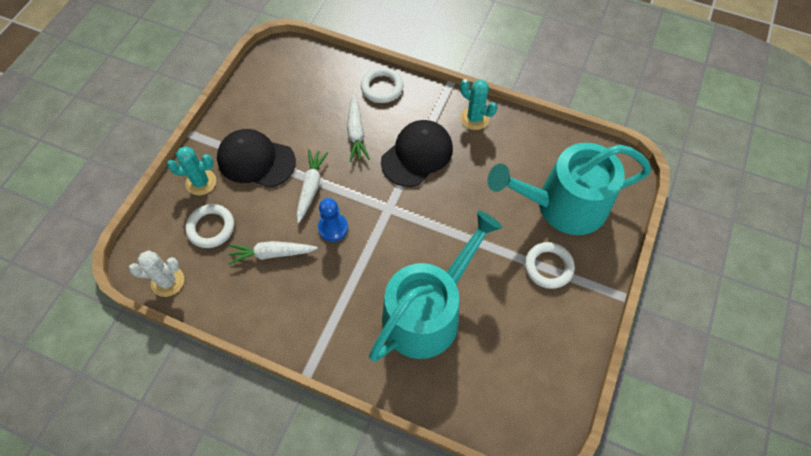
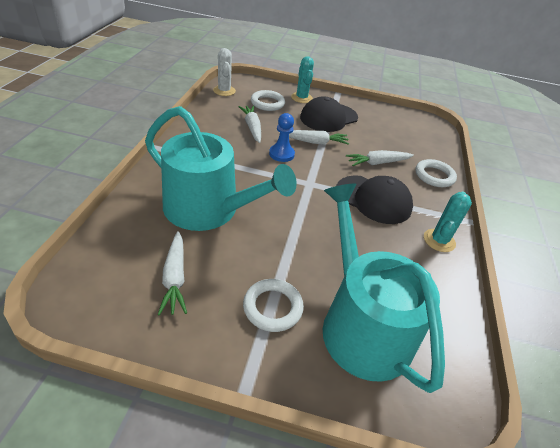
camera: 75 degrees right, 20 degrees down
(256, 160) = (328, 117): black cap -> black cap turned 135 degrees counterclockwise
(518, 344) = (175, 278): none -> white carrot

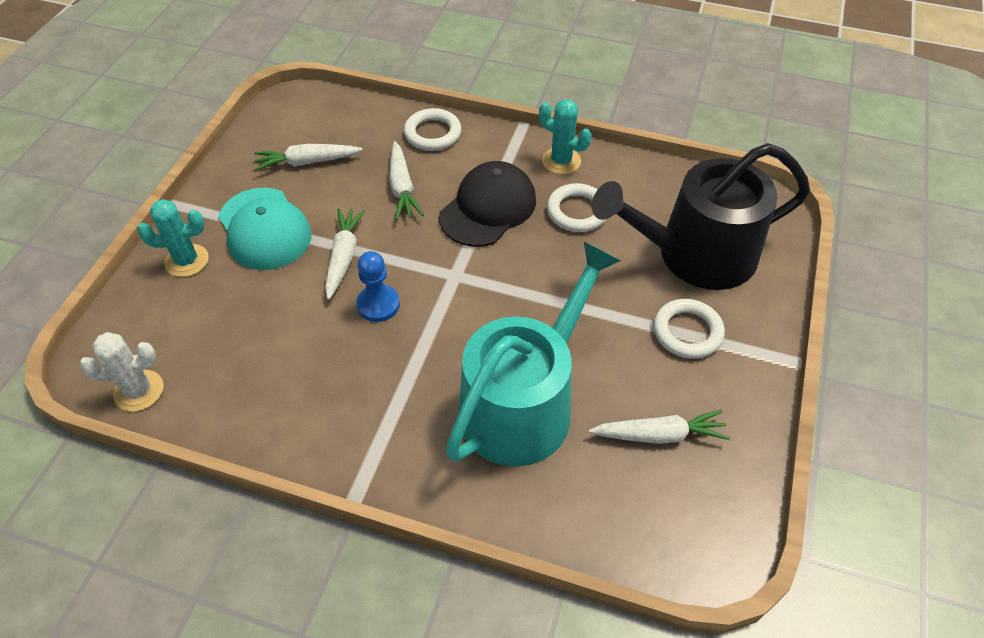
camera: 80 degrees left, 10 degrees up
(252, 127) = (292, 343): white carrot -> white carrot (307, 162)
(267, 103) = (202, 316): white ring -> white ring (577, 211)
(328, 117) = (264, 229): black cap -> turquoise cap
(361, 324) = (695, 255): turquoise watering can -> black watering can

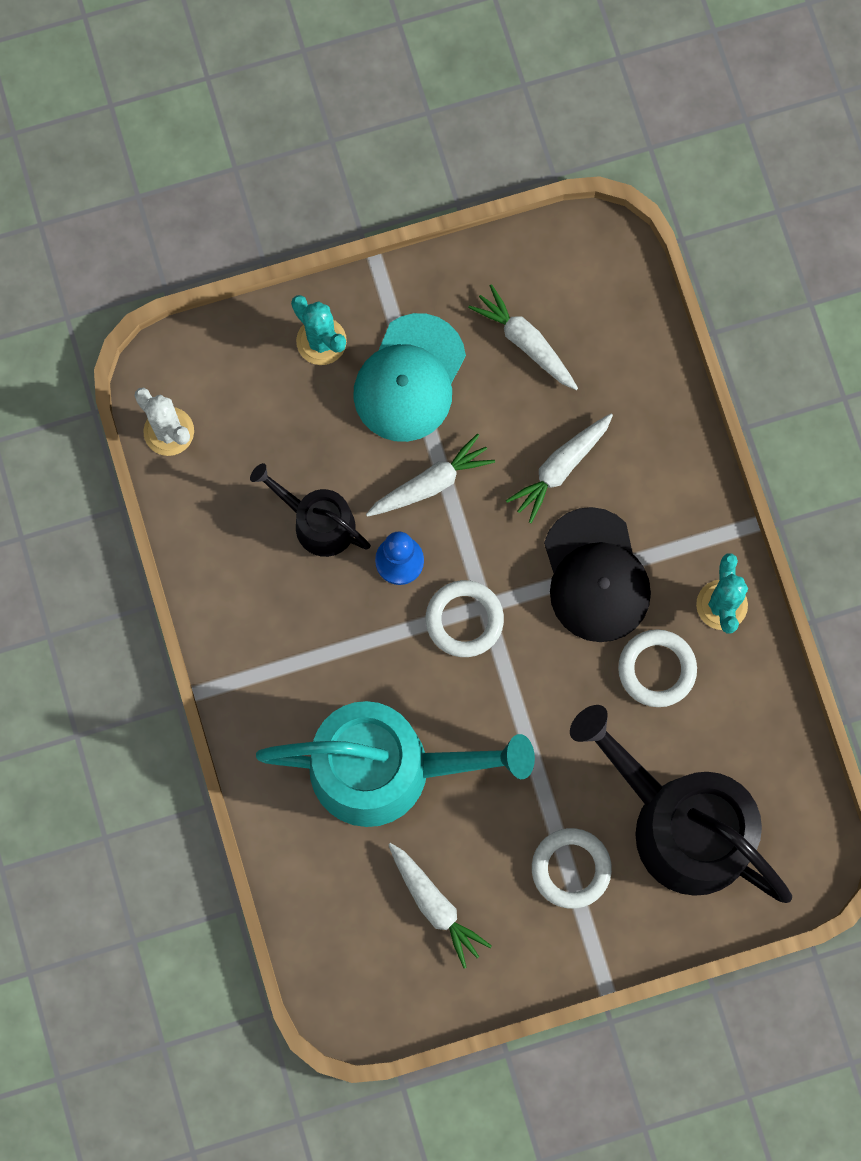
camera: 55 degrees right, 25 degrees up
(303, 336) = (317, 522): none -> black watering can
(432, 133) = (664, 438): white ring -> white ring (464, 620)
(488, 208) = (595, 576): black cap -> black cap turned 75 degrees clockwise

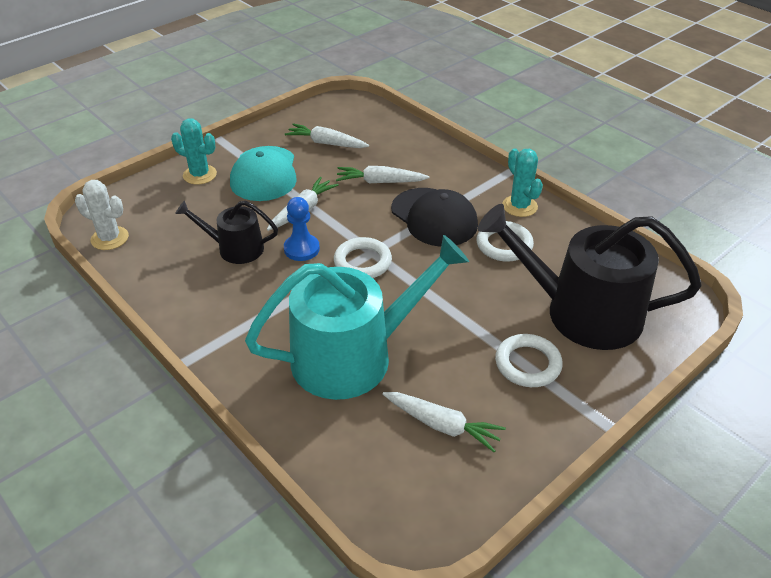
camera: 25 degrees left, 35 degrees down
(560, 468) = (380, 182): white carrot -> white carrot turned 75 degrees clockwise

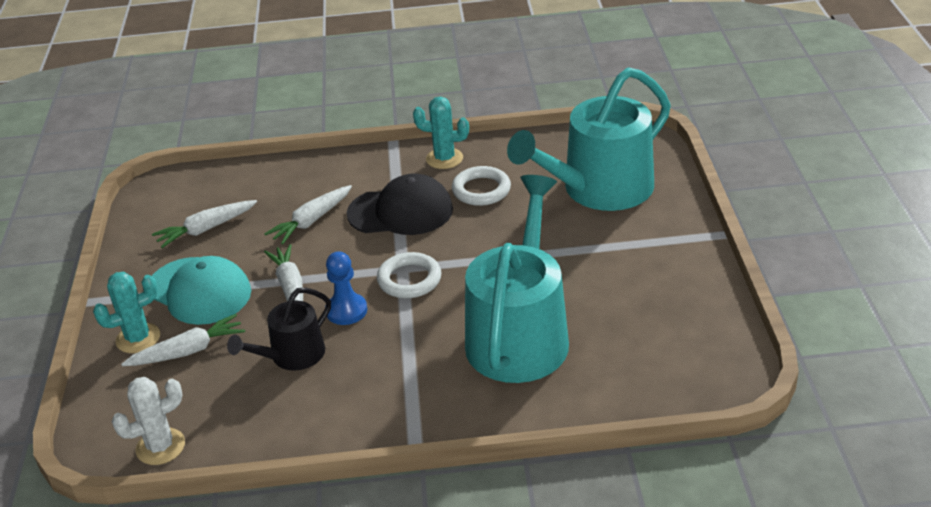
camera: 50 degrees left, 5 degrees down
(442, 425) = (643, 317): white carrot -> white carrot (188, 351)
(527, 364) = (624, 243): white ring -> none
(581, 312) = (599, 189): black watering can -> turquoise watering can

